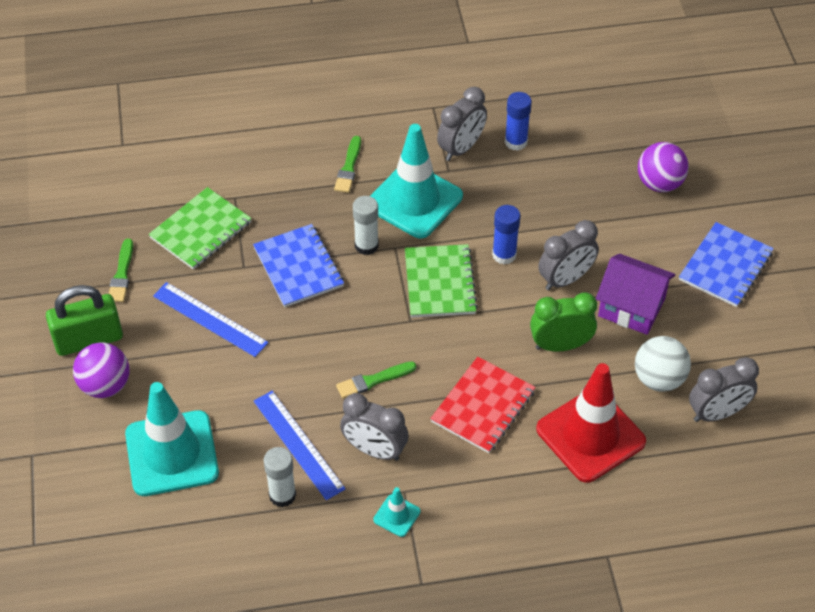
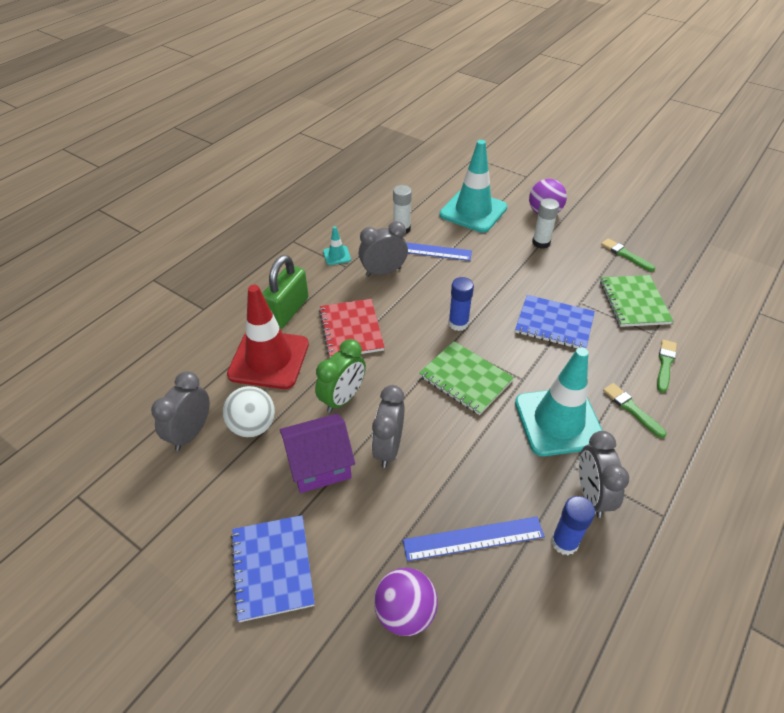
camera: 135 degrees right, 5 degrees down
(88, 339) = (584, 222): green padlock -> green padlock (288, 311)
(210, 319) = (551, 267): blue ruler -> blue ruler (473, 539)
(366, 245) = (539, 366): white glue stick -> white glue stick (541, 243)
(373, 380) = (427, 300): green brush -> green brush (665, 364)
(504, 255) = (450, 432): blue glue stick -> blue glue stick (458, 323)

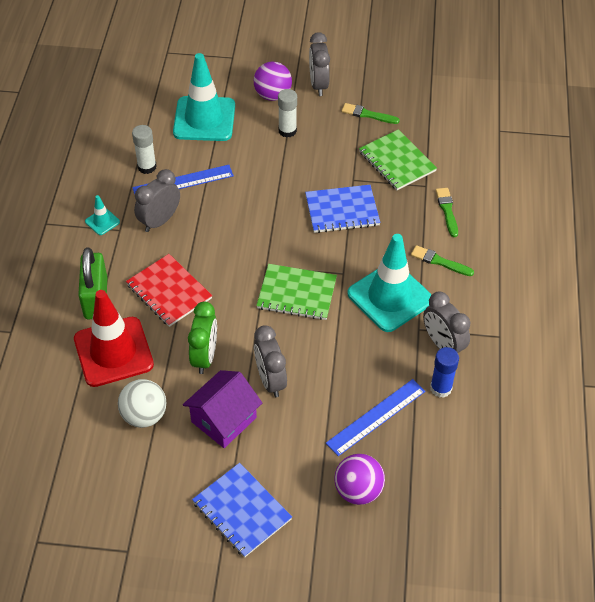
camera: 30 degrees left, 5 degrees up
(191, 433) = (94, 446): grey clock -> grey clock (318, 85)
(458, 323) = (260, 245): blue glue stick -> none

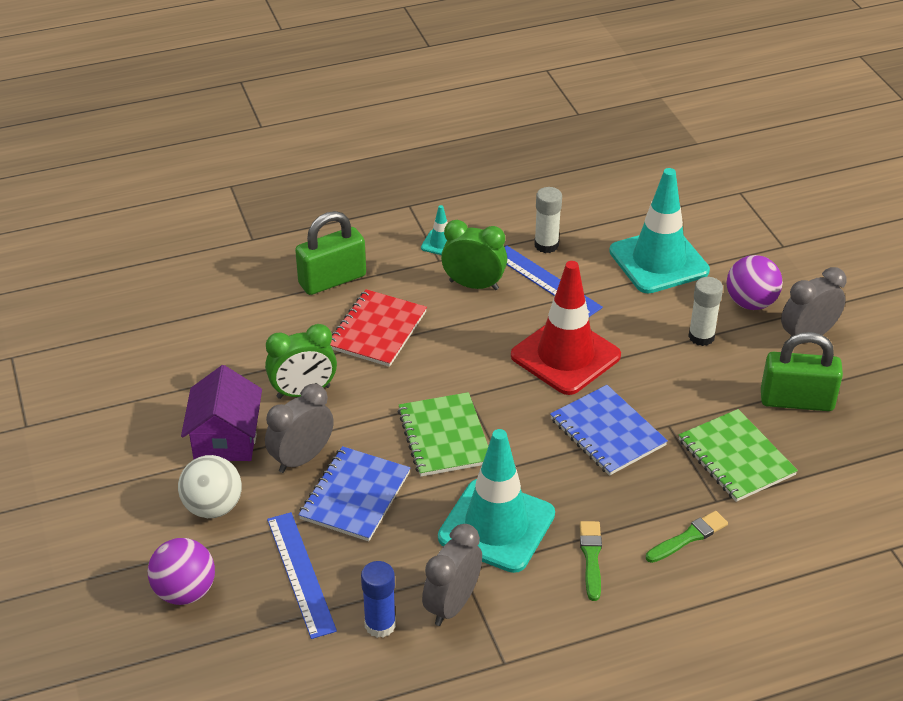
camera: 65 degrees right, 10 degrees down
(113, 352) = (269, 320): red traffic cone -> red traffic cone (565, 356)
(144, 415) = (199, 374): white ball -> white ball (213, 507)
(159, 221) = (474, 285): grey clock -> green clock
(224, 419) = (226, 439): purple house -> purple house turned 75 degrees clockwise
(242, 511) = (112, 497): blue notebook -> blue notebook (355, 496)
(368, 114) = (796, 401): green brush -> green padlock
(376, 417) = (300, 574): blue ruler -> blue ruler turned 45 degrees clockwise
(397, 161) = (736, 457): green notebook -> green notebook turned 60 degrees counterclockwise

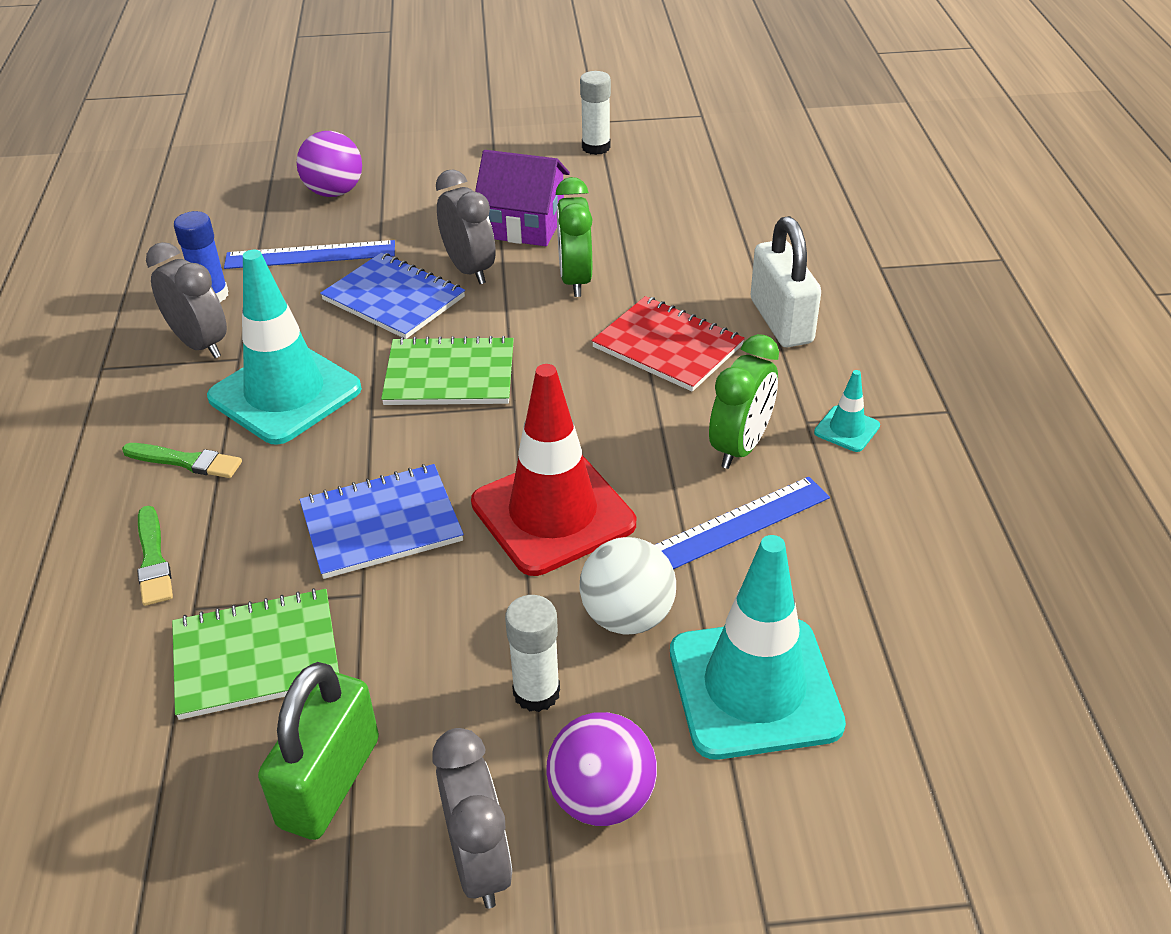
camera: 105 degrees right, 0 degrees up
(213, 507) = (431, 212): white ball -> white ball (627, 616)
(332, 280) = (781, 321): green padlock -> white padlock
(546, 245) = (825, 546): white glue stick -> white glue stick (596, 147)

